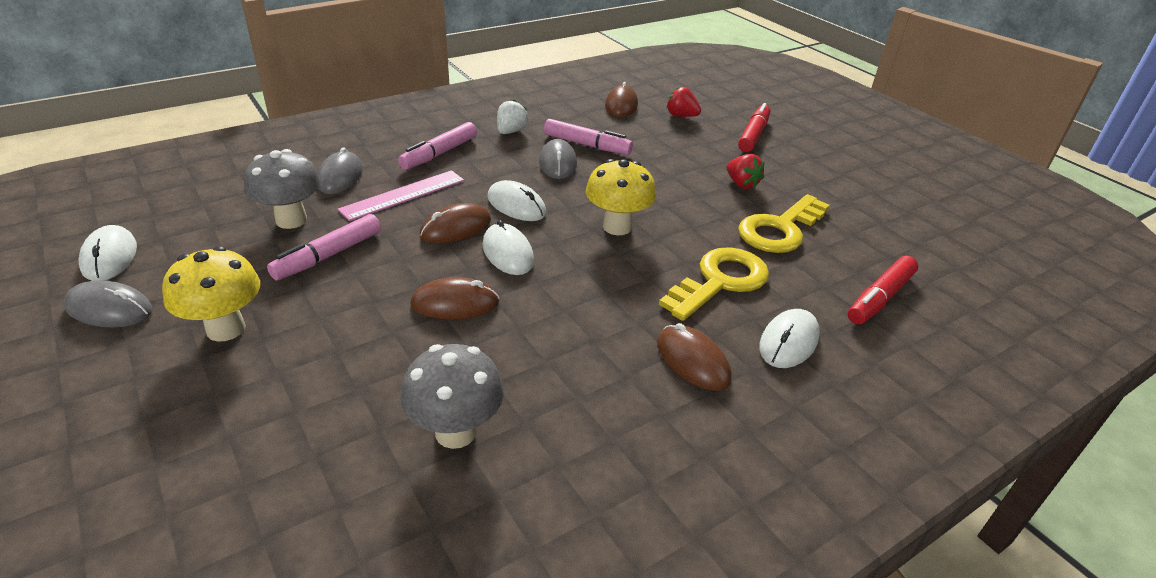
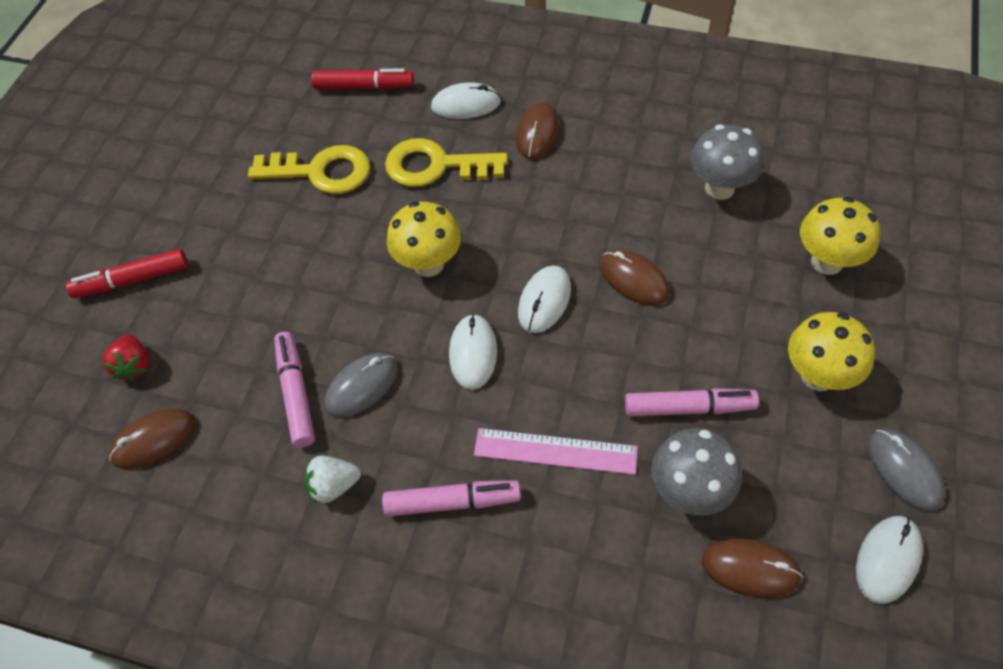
camera: 125 degrees left, 20 degrees up
(271, 431) = (827, 262): none -> yellow mushroom
(340, 177) = (590, 539): grey mouse -> none
(456, 228) = (554, 363): brown mouse -> brown mouse (750, 569)
(741, 184) = (261, 232): red strawberry -> none

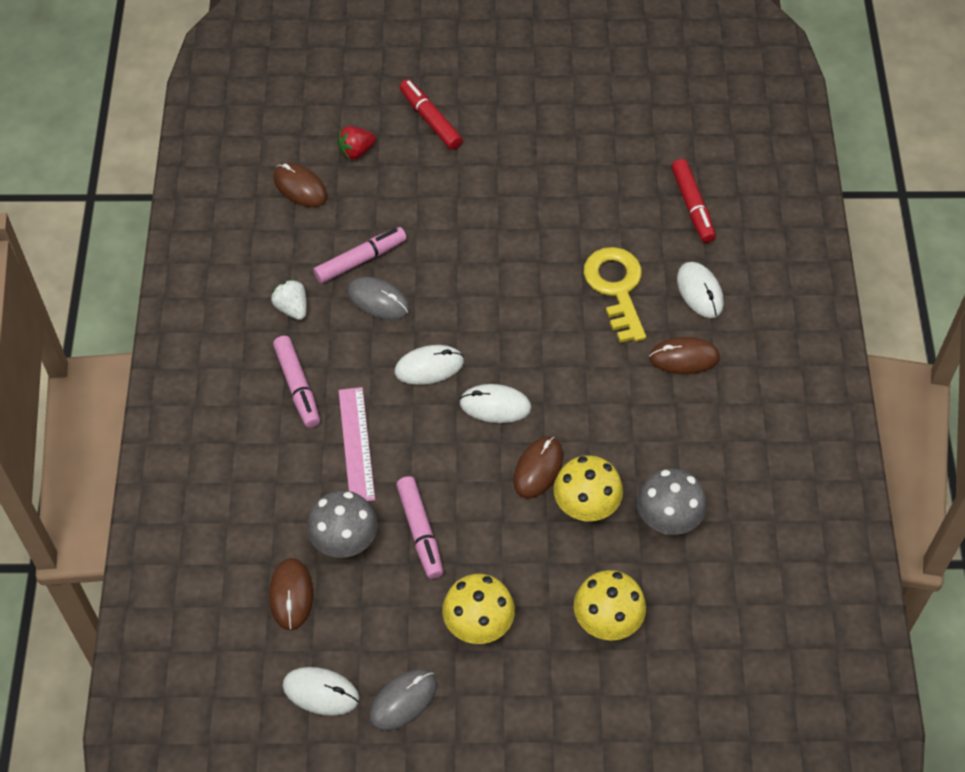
camera: 70 degrees right, 0 degrees up
(321, 171) = (581, 206): yellow key -> none
(428, 264) = (507, 312): yellow mushroom -> yellow mushroom (586, 508)

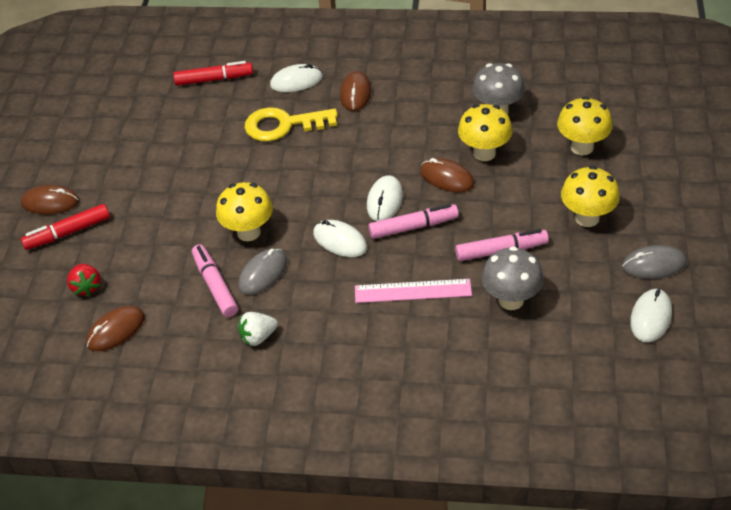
camera: 80 degrees left, 10 degrees down
(291, 595) = (560, 337): brown mouse -> brown mouse (50, 202)
(297, 386) = (346, 332): pink marker -> pink marker (413, 227)
(403, 700) = (654, 265): grey mouse -> grey mouse turned 60 degrees counterclockwise
(429, 367) = (340, 241): white mouse -> white mouse turned 45 degrees counterclockwise
(438, 278) = (248, 232): none -> yellow mushroom

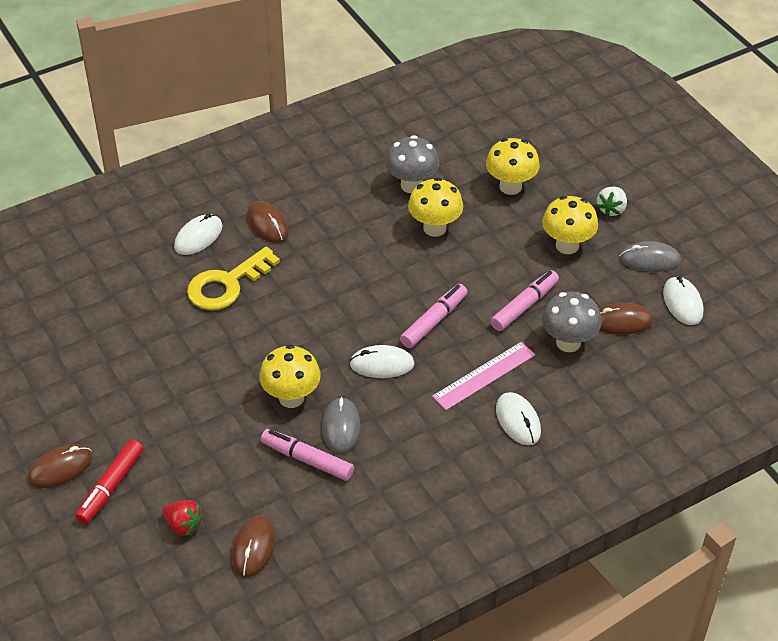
camera: 40 degrees left, 0 degrees up
(214, 79) = (111, 271): red marker -> none
(258, 337) = (390, 482): white strawberry -> white strawberry (611, 209)
(384, 200) = (387, 310): white mouse -> white mouse (518, 420)
(447, 178) = (423, 265): brown mouse -> brown mouse (621, 321)
(654, 265) = (649, 259): grey mouse -> grey mouse turned 45 degrees clockwise

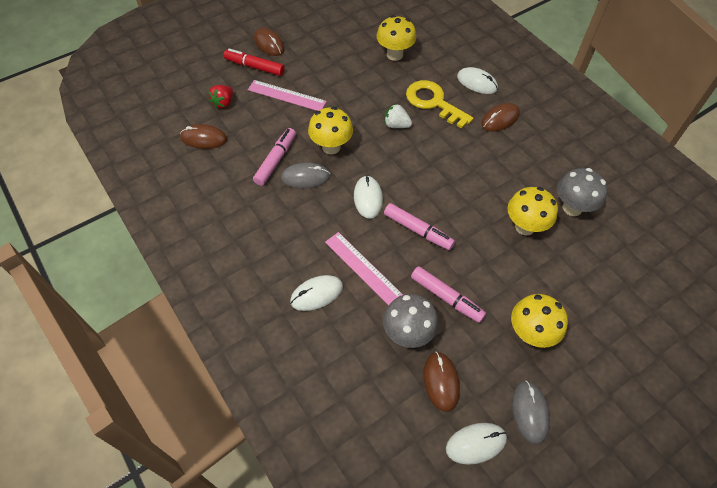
camera: 85 degrees right, 10 degrees up
(183, 446) = (286, 96): none -> pink ruler
(510, 187) = (595, 284): yellow mushroom -> yellow mushroom (394, 55)
(611, 209) = (592, 376): white strawberry -> white strawberry (396, 125)

